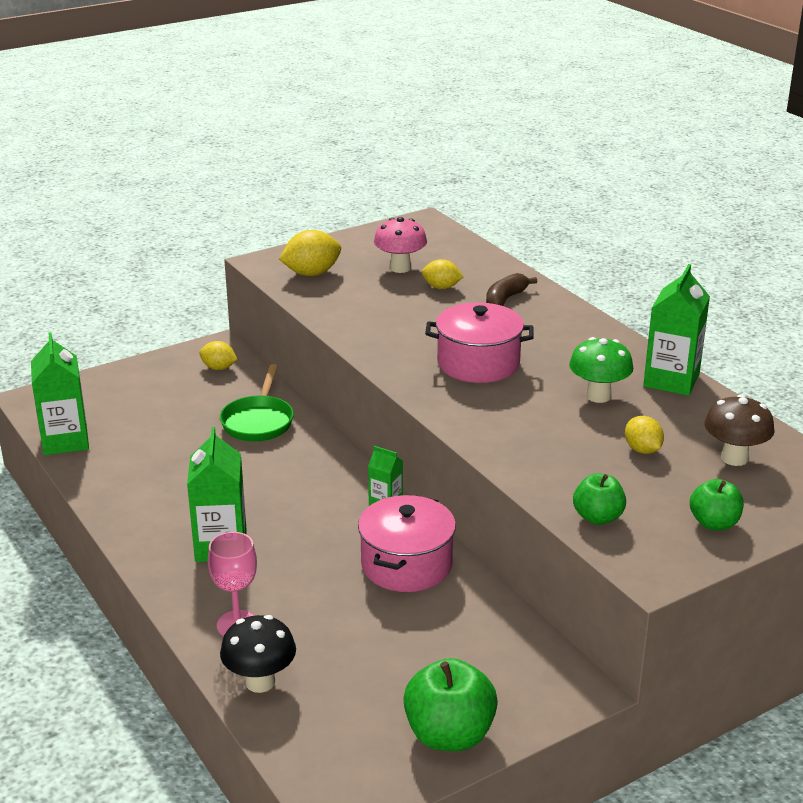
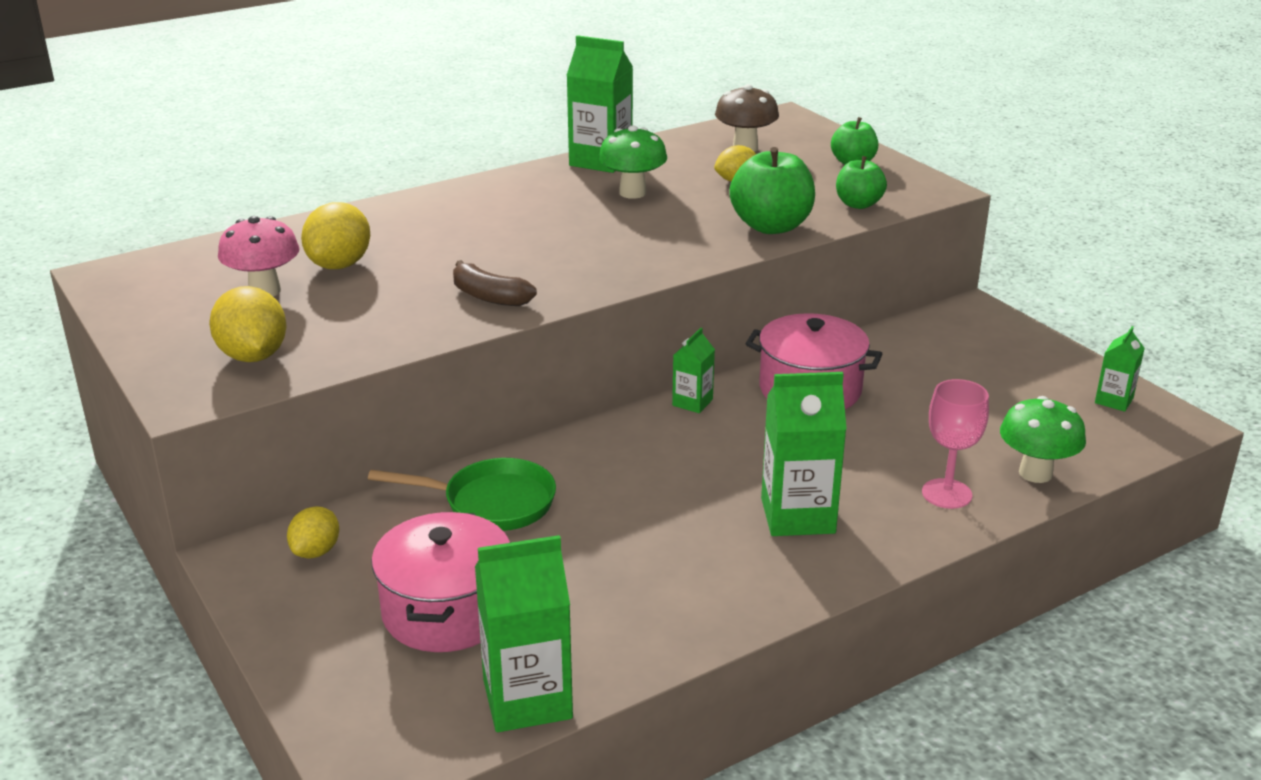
camera: 90 degrees left, 0 degrees up
(260, 682) = (1035, 473): black mushroom -> green mushroom
(385, 763) = (1114, 400): none -> green carton
(441, 287) = (339, 265): yellow lemon -> yellow lemon, size x1.57
(449, 735) = (1060, 369): green apple -> green apple (771, 226)
(478, 363) = (555, 247): pink pot -> pink pot (446, 611)
(505, 299) = (389, 228): brown banana -> brown banana (489, 297)

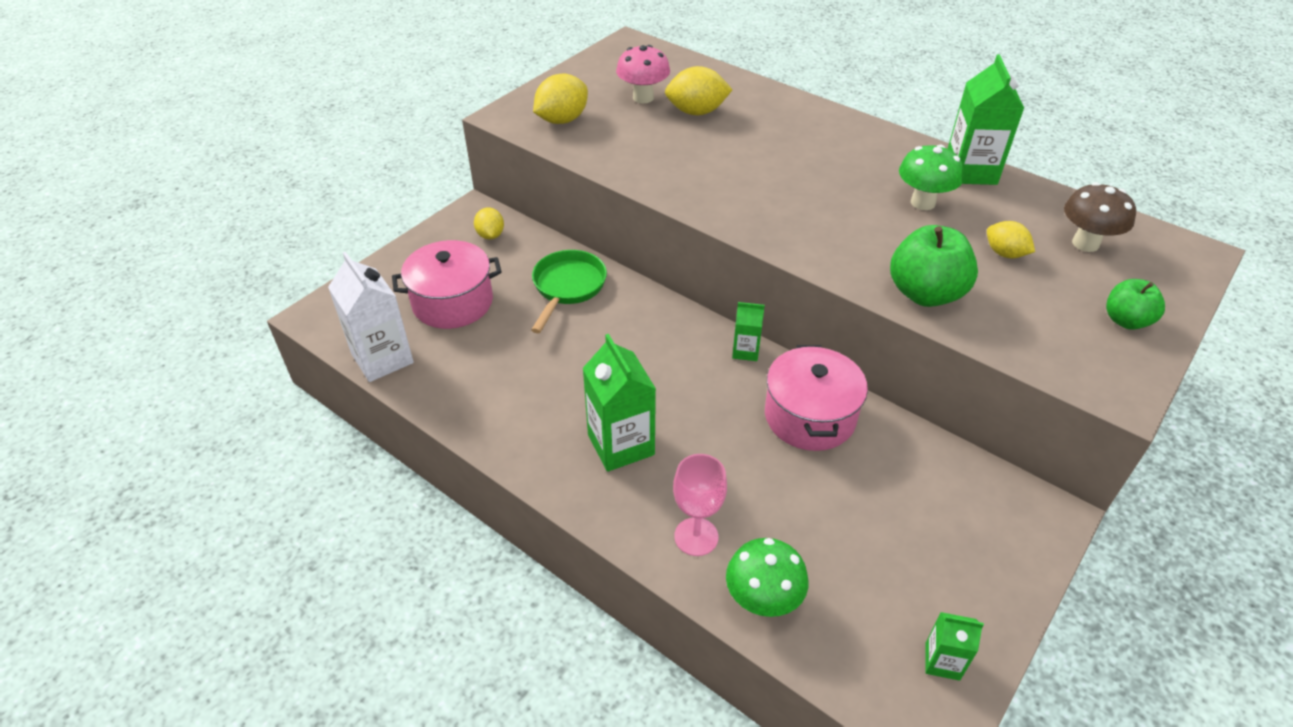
camera: 70 degrees right, 15 degrees up
(316, 551) = (490, 235): yellow lemon -> yellow lemon turned 75 degrees clockwise
(489, 297) = (692, 182): brown banana -> none
(491, 503) = (567, 287): green pan -> green pan turned 150 degrees counterclockwise
(527, 699) = (382, 358): green carton -> white carton
(858, 204) = (1026, 341): green apple -> none

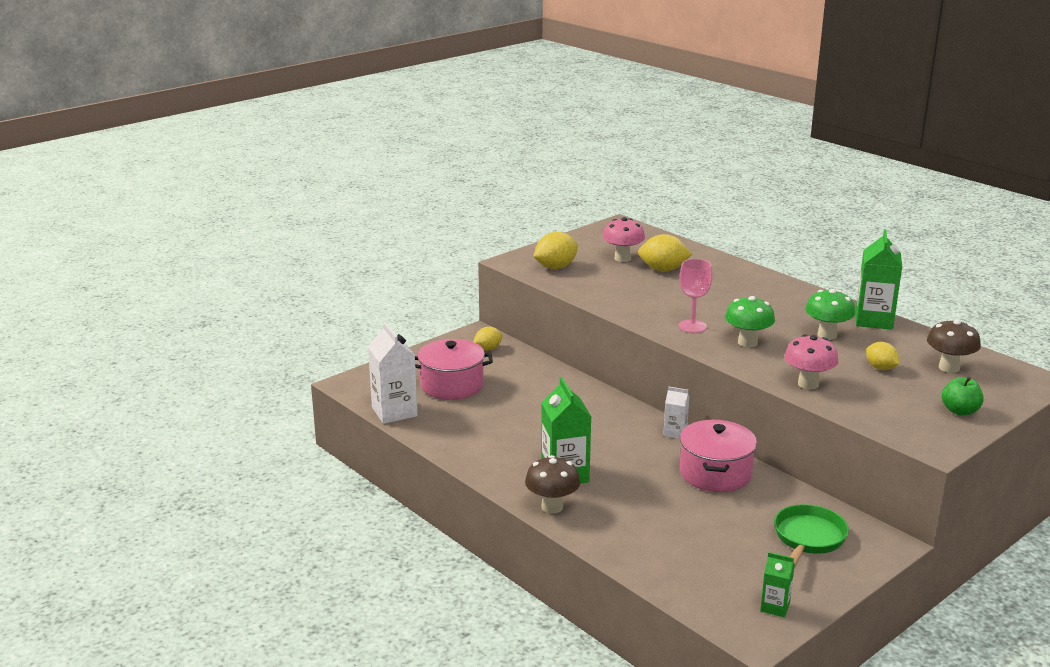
camera: 10 degrees right, 20 degrees down
(490, 235) = (488, 349): yellow lemon -> yellow lemon turned 60 degrees clockwise
(567, 287) = (542, 384): green pan -> green pan (808, 539)
(614, 509) = (552, 507): none -> brown mushroom
(696, 536) = (610, 527): pink goblet -> pink goblet (692, 326)
(745, 351) = (675, 433): green carton -> white carton
(762, 601) = (650, 564): green mushroom -> green mushroom (747, 342)
(925, 293) = (808, 384): green apple -> pink mushroom

